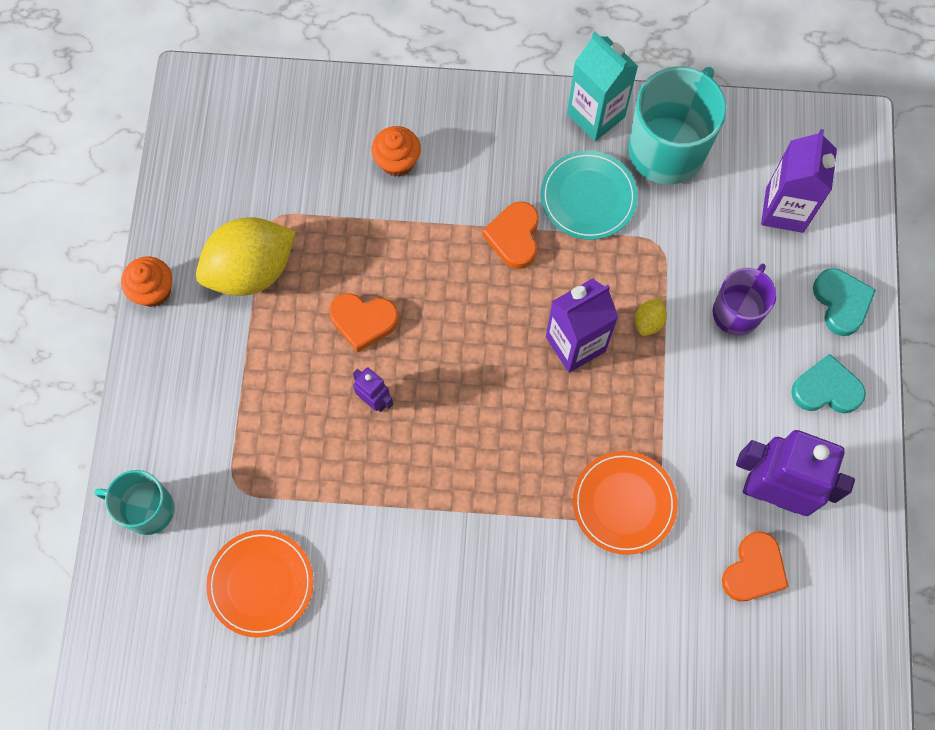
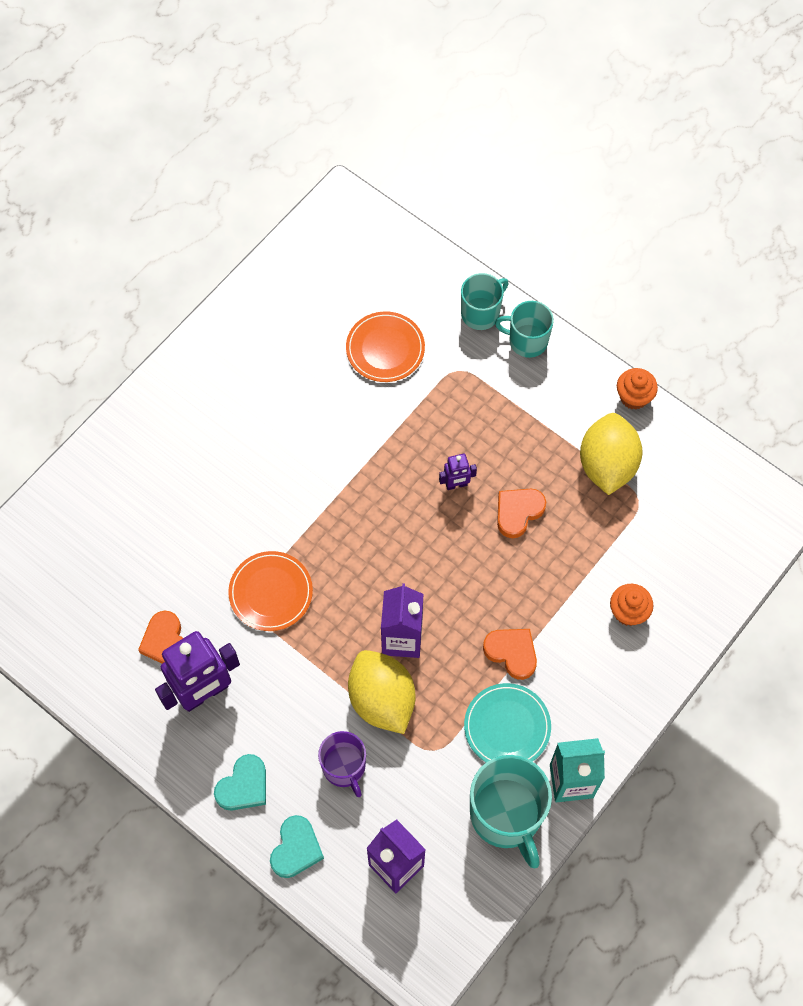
camera: 125 degrees right, 5 degrees down
(152, 438) = (527, 341): none -> turquoise mug
(648, 322) = (382, 699): yellow lemon -> yellow lemon, size x2.44
(841, 303) = (296, 849): turquoise heart -> turquoise heart turned 90 degrees counterclockwise

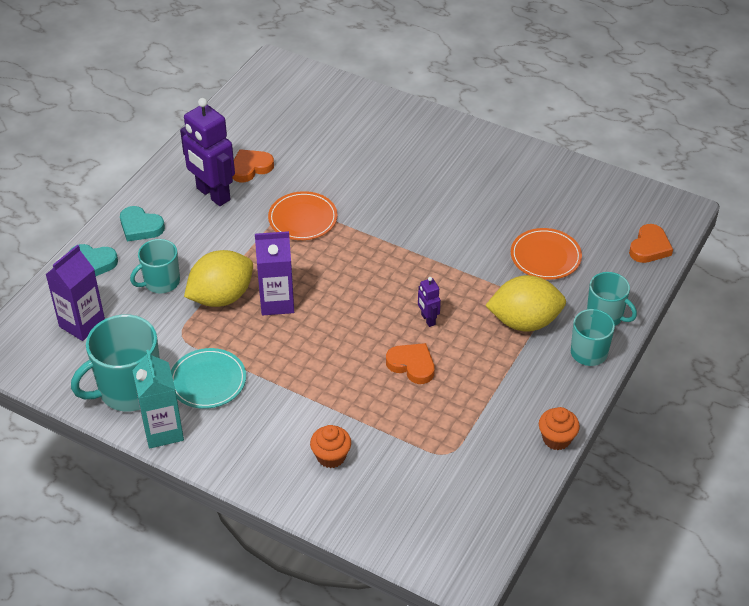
camera: 80 degrees right, 20 degrees down
(344, 767) = (161, 282): purple mug -> turquoise mug
(512, 653) = (276, 376): orange heart -> orange heart (649, 247)
(607, 465) = (477, 425): yellow lemon -> yellow lemon (524, 321)

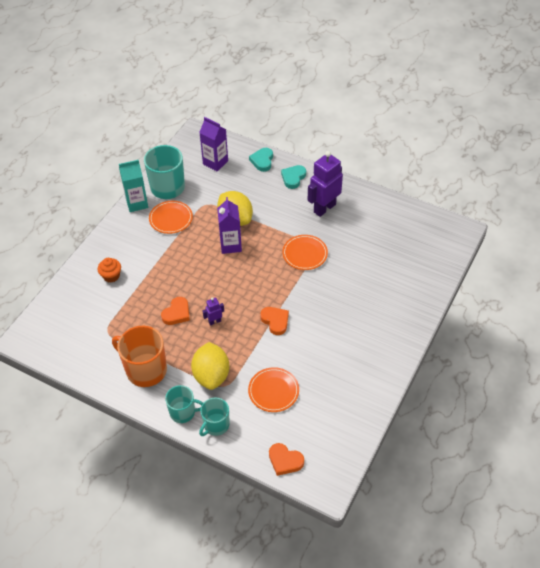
camera: 90 degrees right, 5 degrees up
(161, 282) = (247, 191): turquoise mug -> none
(208, 381) = (171, 218): turquoise plate -> orange plate
(250, 168) = (351, 224): orange heart -> orange heart (275, 321)
(519, 399) = (145, 370): none -> orange mug
(556, 439) = (111, 389): orange cupcake -> none

